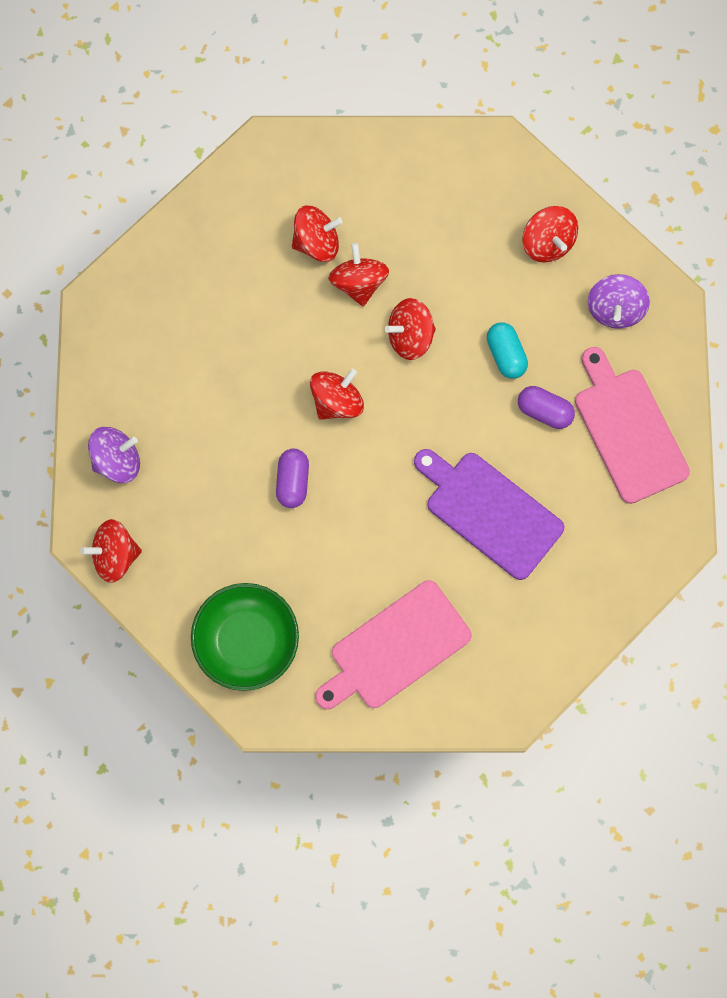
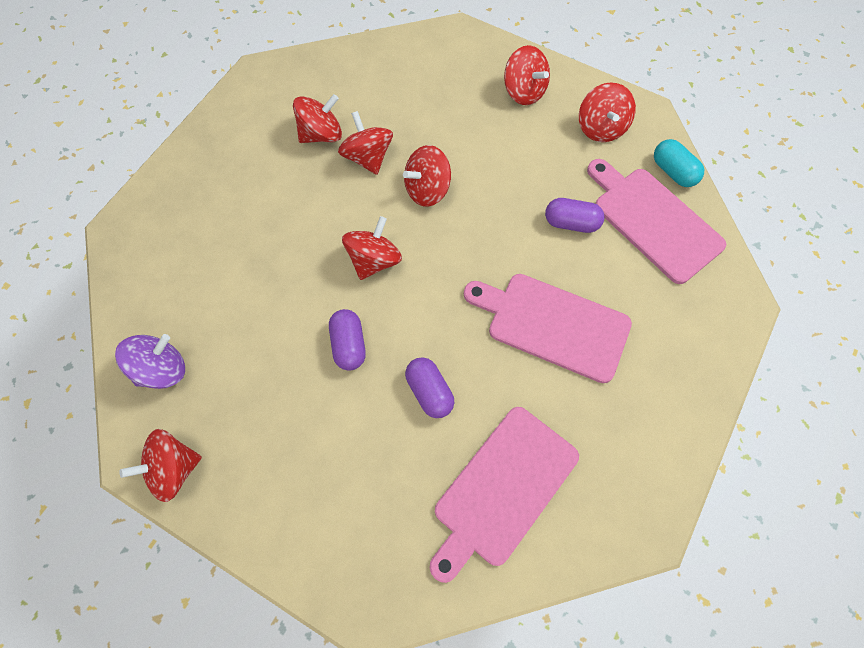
camera: 15 degrees left, 10 degrees down
(247, 641) = (338, 526): green bowl -> none
(356, 545) = (429, 392): none -> purple capsule
(489, 511) = (552, 324): purple cutting board -> pink cutting board
(506, 355) = (519, 185): turquoise capsule -> turquoise capsule (673, 172)
(614, 309) = (601, 128): purple spinning top -> red spinning top

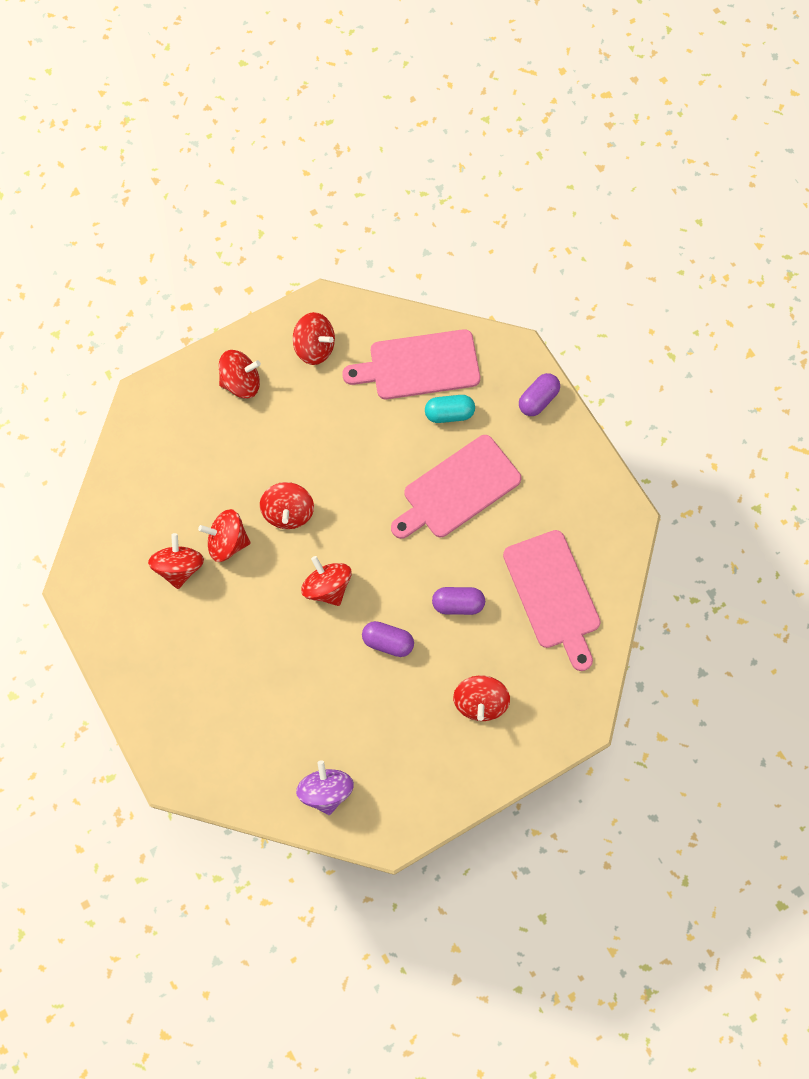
camera: 60 degrees left, 5 degrees up
(173, 469) = (412, 813): red spinning top -> red spinning top (480, 702)
(571, 223) = (385, 424): purple capsule -> purple capsule (538, 400)
(673, 172) = (387, 323): turquoise capsule -> turquoise capsule (449, 413)

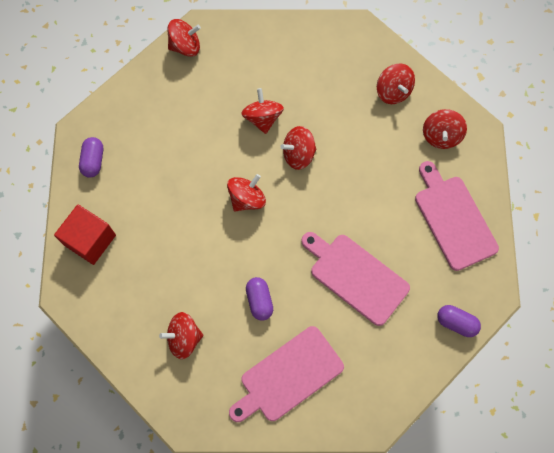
camera: 75 degrees right, 0 degrees up
(180, 567) = (234, 91): red spinning top -> red spinning top (185, 46)
(326, 790) = (90, 240): purple spinning top -> red cube
(388, 642) = (215, 255): purple capsule -> purple capsule (93, 161)
(449, 413) = (419, 253): turquoise capsule -> none

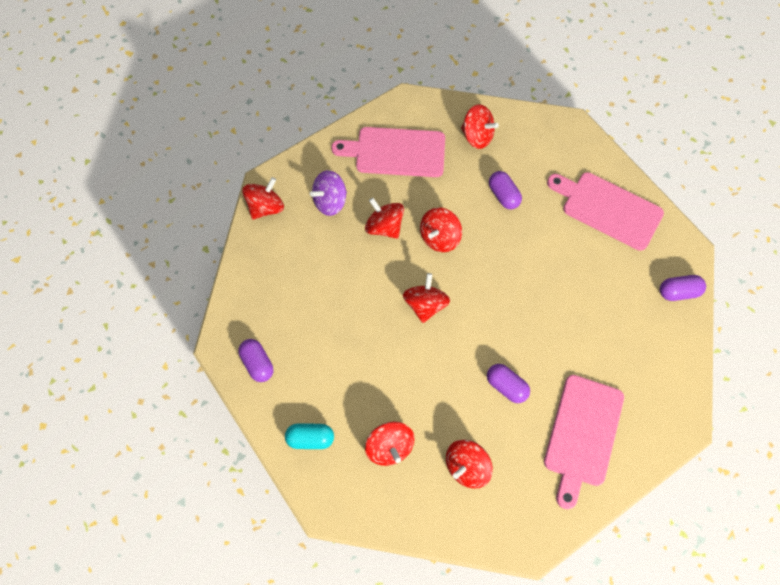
camera: 35 degrees left, 5 degrees down
(90, 240) = (310, 438): red cube -> turquoise capsule
(236, 72) = (330, 201): none -> purple spinning top
(356, 276) = (569, 309): pink cutting board -> pink cutting board (396, 152)
(376, 153) = (503, 195): none -> purple capsule
(441, 136) = (544, 148): red spinning top -> red spinning top (389, 447)

